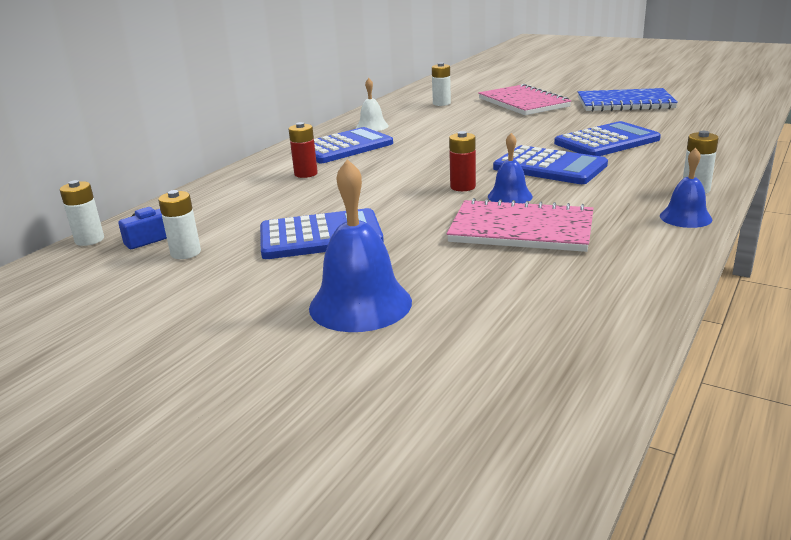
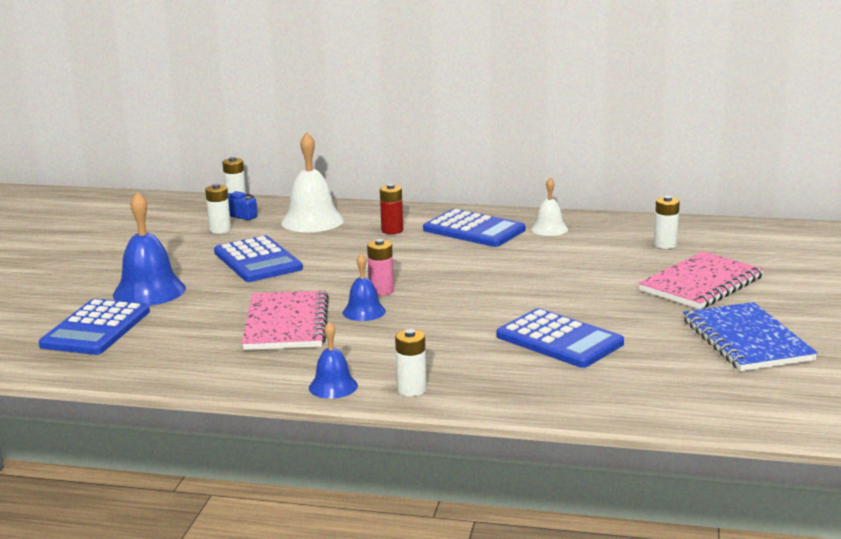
camera: 70 degrees right, 5 degrees down
(228, 204) = (312, 221): none -> white bell
(463, 187) = (381, 291): red battery -> pink battery
(549, 167) = (454, 320): blue calculator -> blue calculator (96, 328)

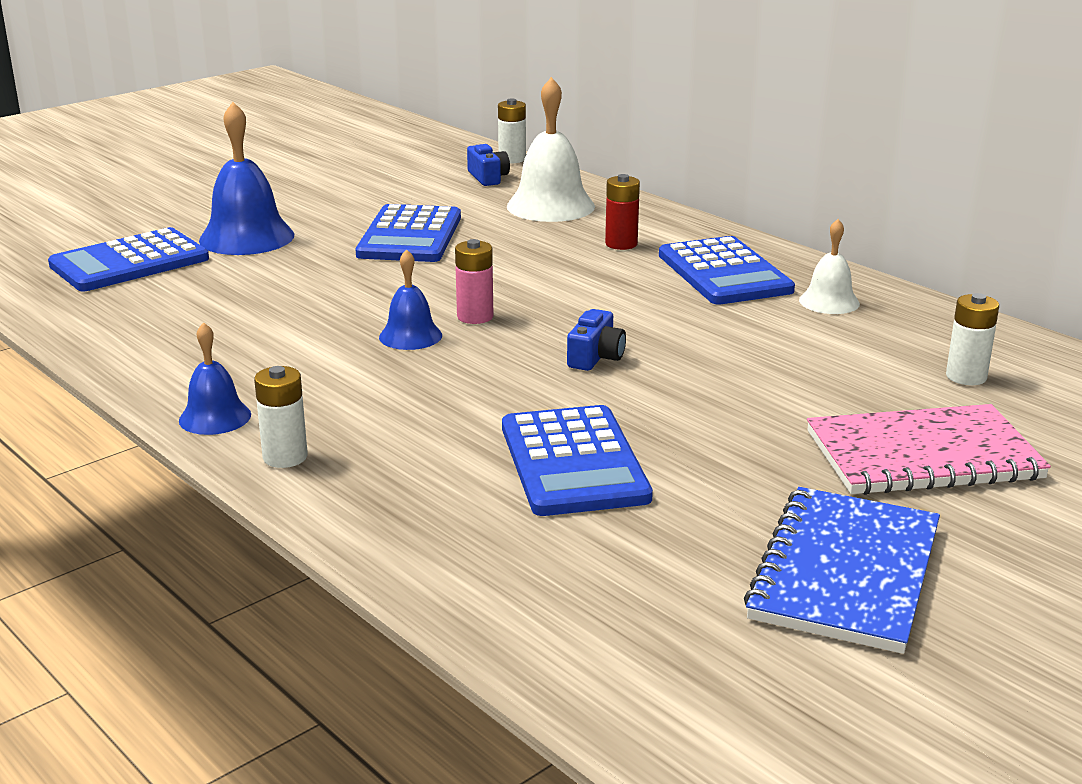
camera: 35 degrees right, 5 degrees up
(220, 230) = (436, 188): white battery -> none
(286, 324) = (305, 321): pink notebook -> none
(482, 290) = (595, 357): none -> blue camera

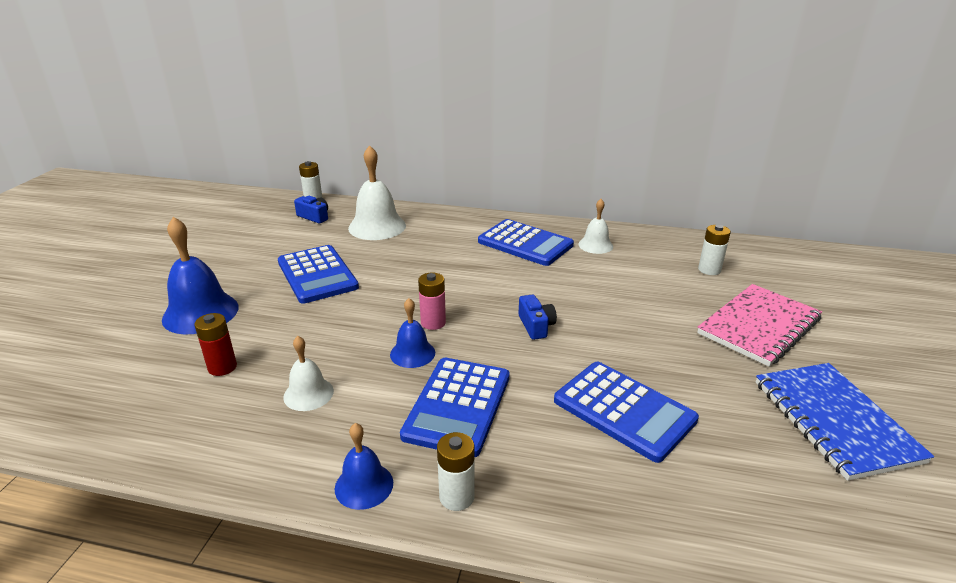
camera: 35 degrees left, 5 degrees up
(129, 262) = (127, 367): blue calculator -> blue calculator (457, 406)
(259, 334) = (308, 394): none -> white bell
(621, 244) = (449, 241): red battery -> red battery (222, 367)

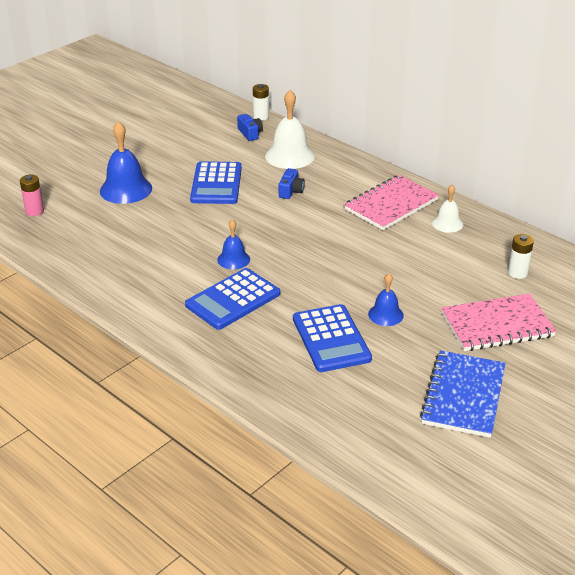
camera: 30 degrees right, 5 degrees up
(222, 367) = (117, 230): red battery -> none
(308, 394) = (154, 262): white bell -> none
(364, 485) = (148, 320): blue bell -> blue bell (385, 314)
(433, 323) = (264, 244): pink battery -> pink battery (34, 211)
(457, 497) = (190, 344): white battery -> none
(525, 243) = (391, 205): blue calculator -> pink notebook
(536, 326) = (331, 269): blue camera -> blue camera (291, 191)

